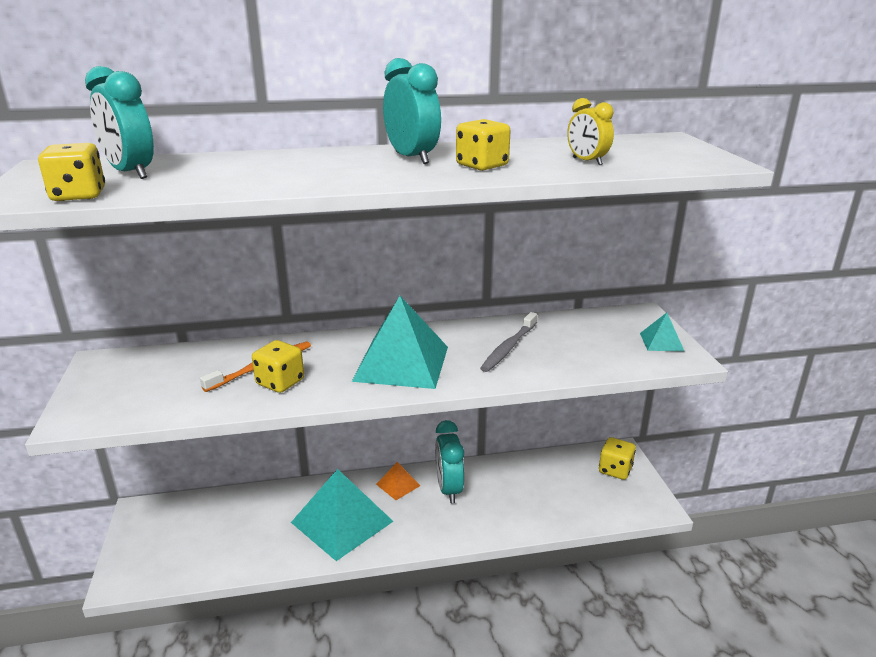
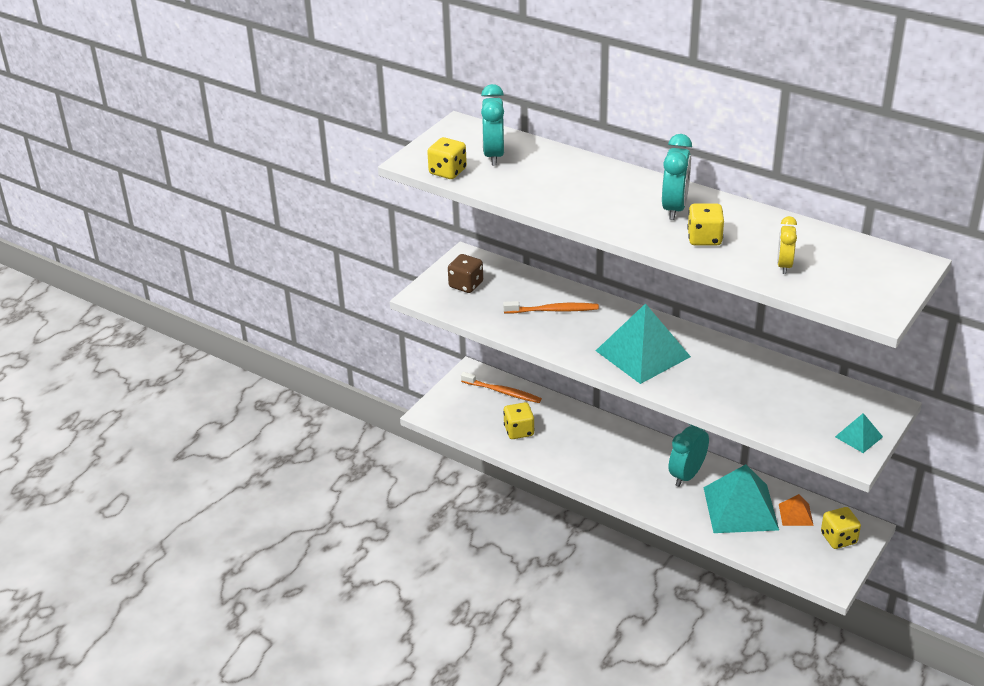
camera: 45 degrees right, 10 degrees up
(126, 385) = (466, 285): none -> brown dice
(194, 511) = (503, 392): none -> orange toothbrush
(280, 382) = (552, 328): yellow dice -> yellow dice (519, 431)
(342, 522) = (588, 454): turquoise pyramid -> turquoise pyramid (740, 508)
(398, 485) = (653, 451): orange pyramid -> orange pyramid (795, 514)
(508, 348) = (732, 380): grey toothbrush -> none

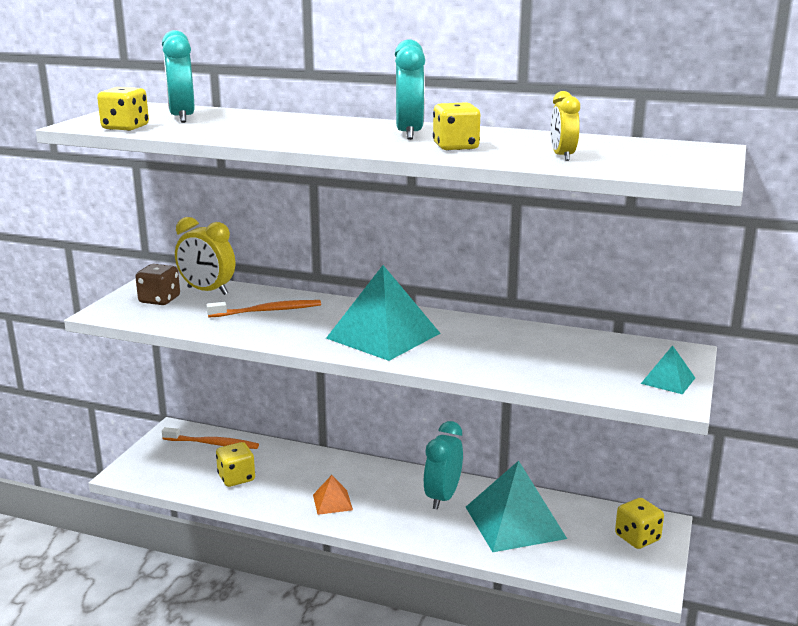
camera: 15 degrees left, 15 degrees down
(506, 277) = (207, 291): none -> yellow clock
(795, 514) = (579, 520): orange pyramid -> orange pyramid (332, 502)

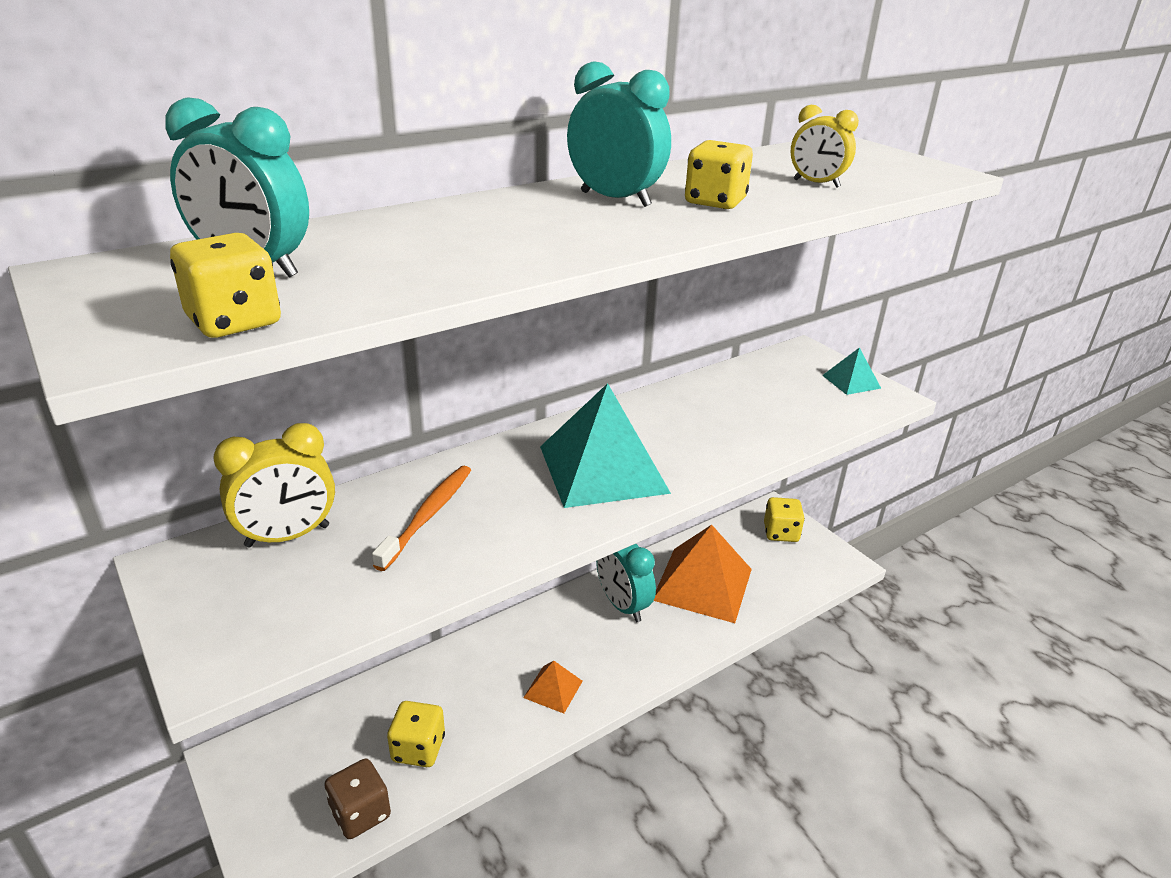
camera: 55 degrees left, 10 degrees up
(159, 300) = (251, 591): brown dice -> brown dice (360, 813)
(213, 444) = (315, 734): orange toothbrush -> none
(515, 522) = (703, 584): turquoise pyramid -> orange pyramid

